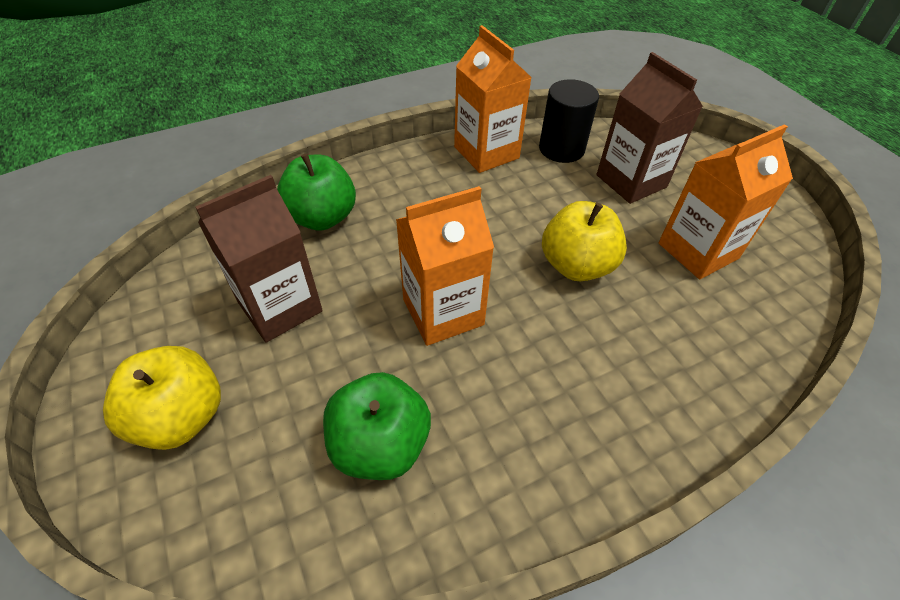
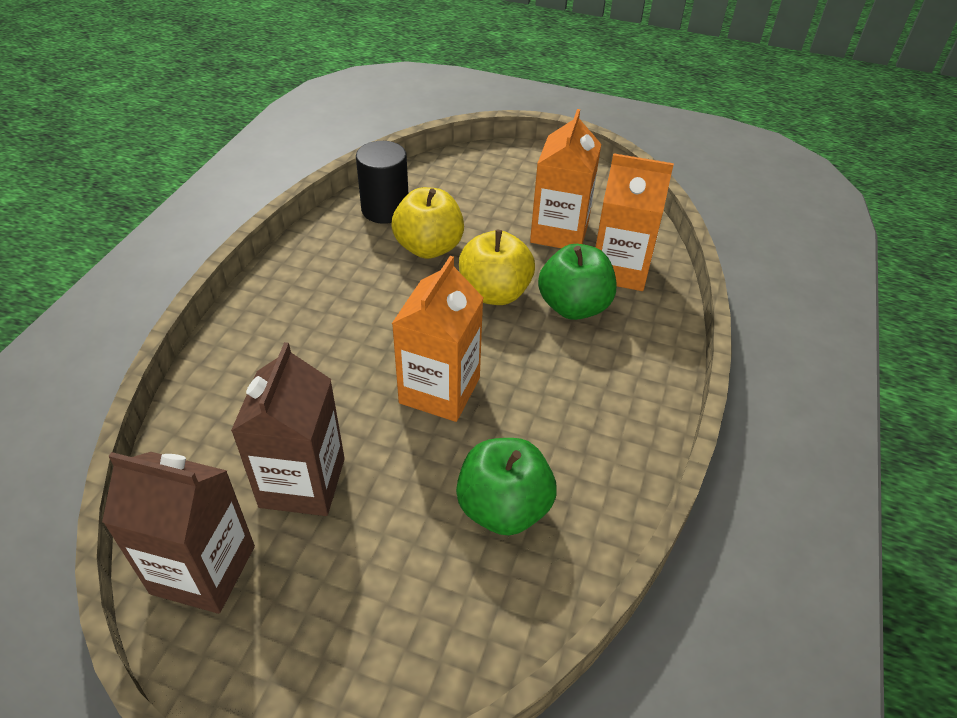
camera: 45 degrees left, 5 degrees down
(181, 417) = (328, 621): yellow apple -> yellow apple (429, 248)
(322, 217) = (244, 389): green apple -> green apple (574, 307)
(486, 152) = (326, 247): orange carton -> orange carton (619, 269)
(631, 181) = (464, 206): brown carton -> brown carton (203, 569)

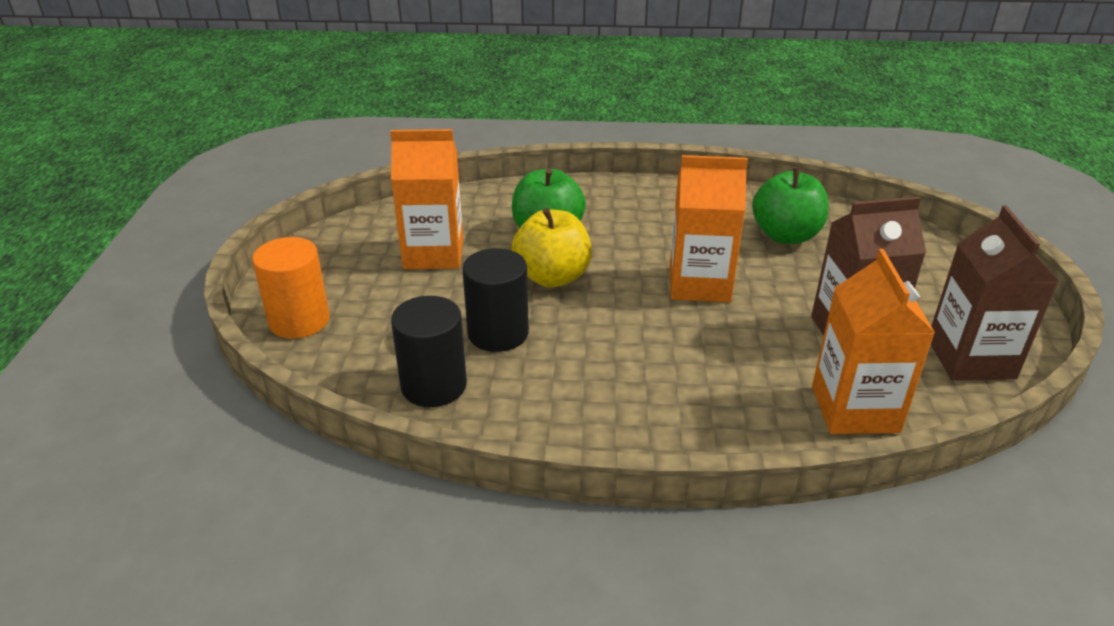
camera: 105 degrees left, 10 degrees down
(429, 248) = (498, 333): yellow apple -> black cylinder
(491, 162) = (299, 320): none -> orange cylinder
(619, 269) = (481, 215): orange carton -> orange carton (855, 409)

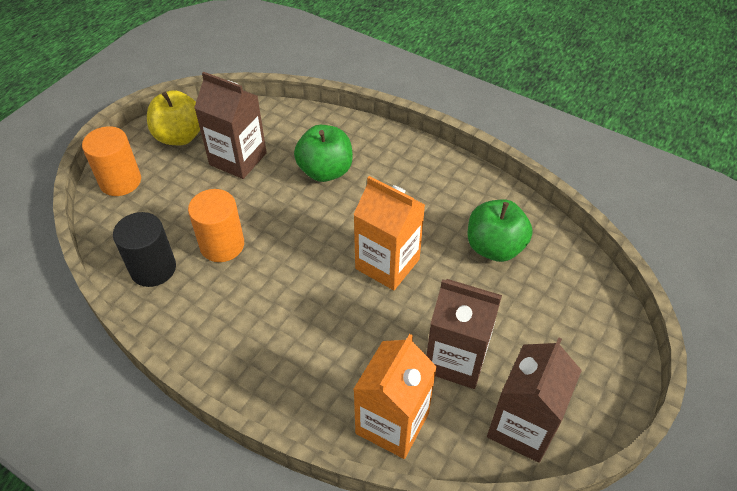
camera: 30 degrees right, 15 degrees up
(433, 253) = (238, 159): orange carton -> brown carton
(498, 333) = (222, 245): black cylinder -> orange cylinder
(552, 277) = (294, 213): yellow apple -> yellow apple (180, 136)

